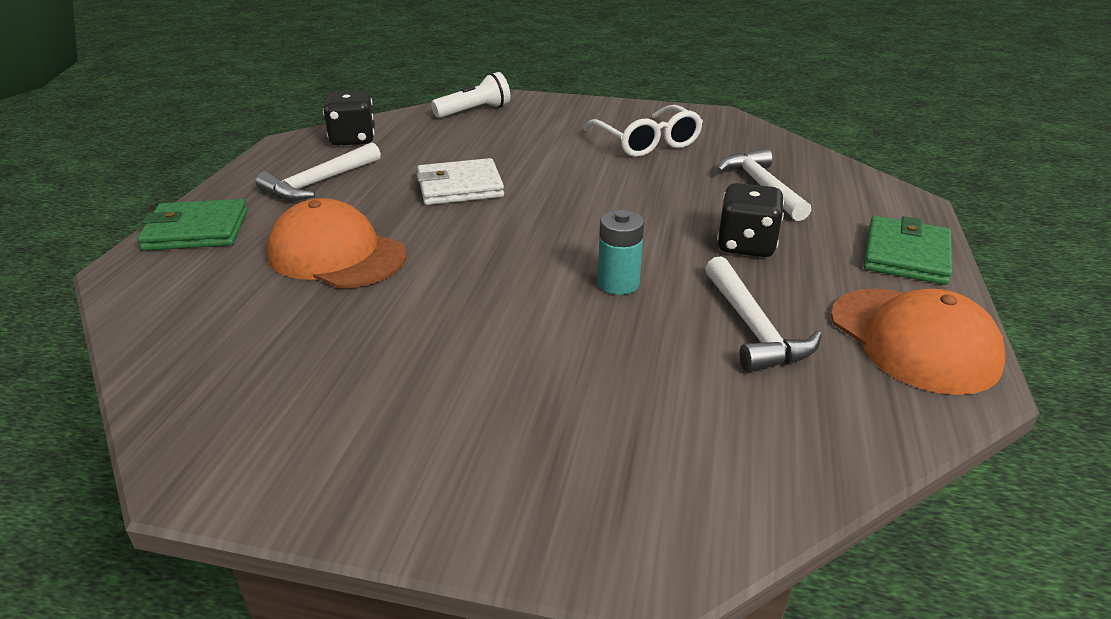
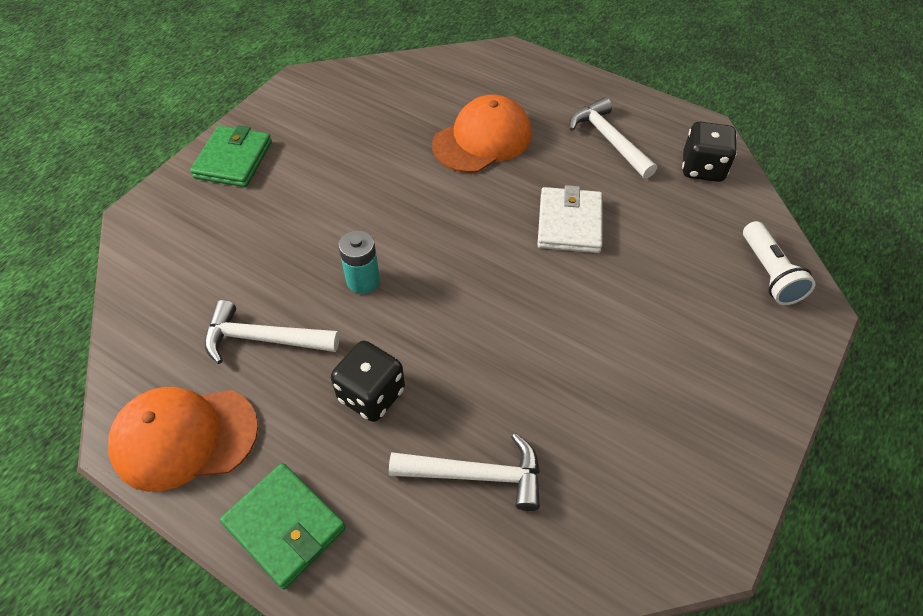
camera: 110 degrees right, 20 degrees up
(196, 230) = (549, 78): green wallet -> green wallet (233, 160)
(647, 142) = (634, 412): white glasses -> none

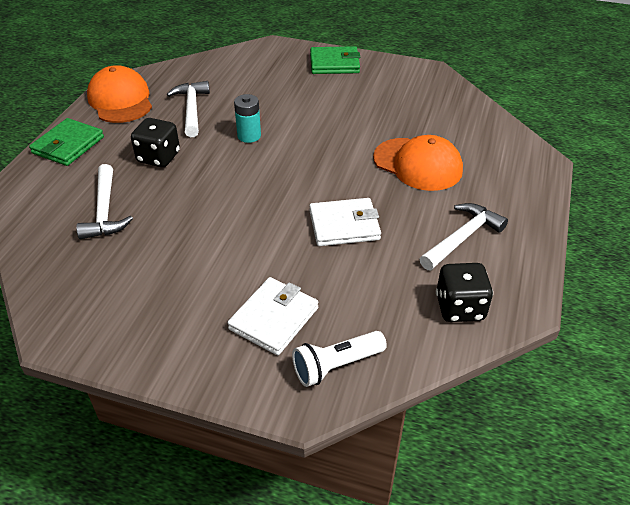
camera: 75 degrees right, 10 degrees down
(703, 312) = (274, 318): none -> white wallet

